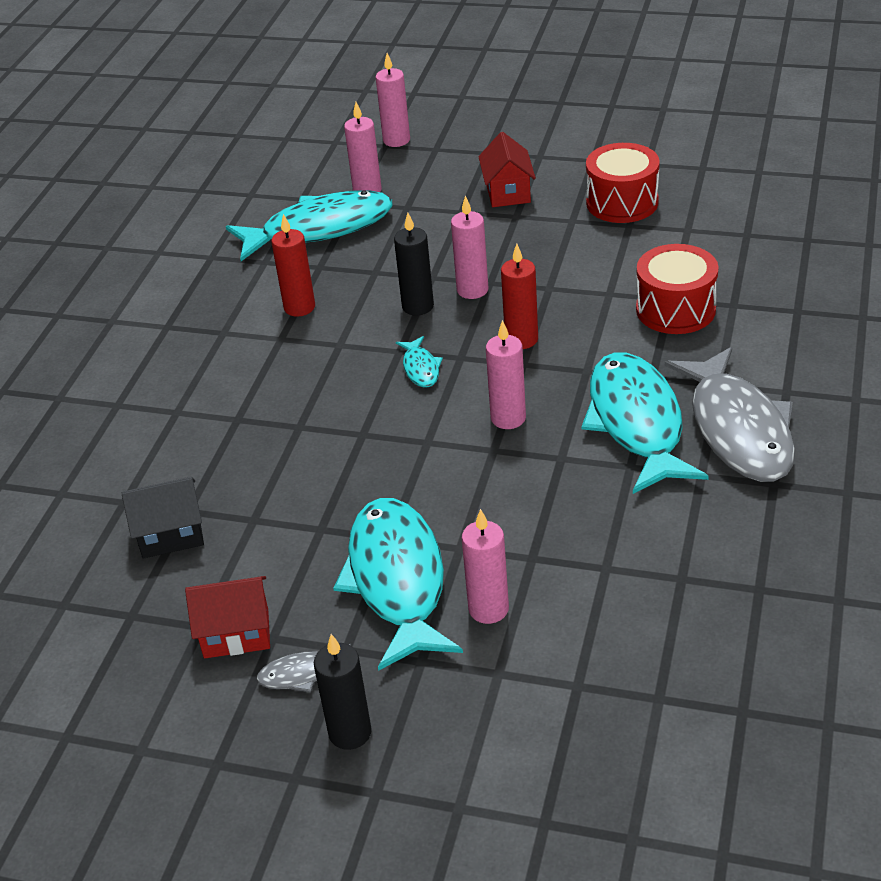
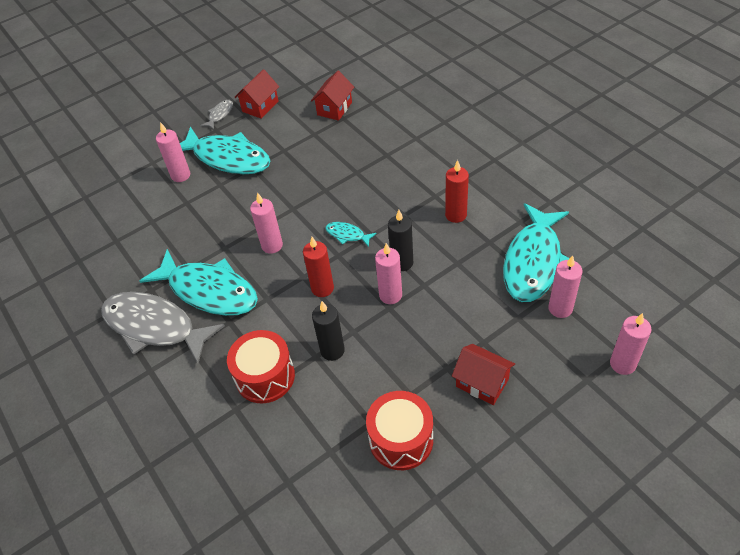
camera: 130 degrees right, 10 degrees up
(171, 535) = (334, 108): black house -> red house
(350, 732) = (181, 115): black candle -> black candle (332, 350)

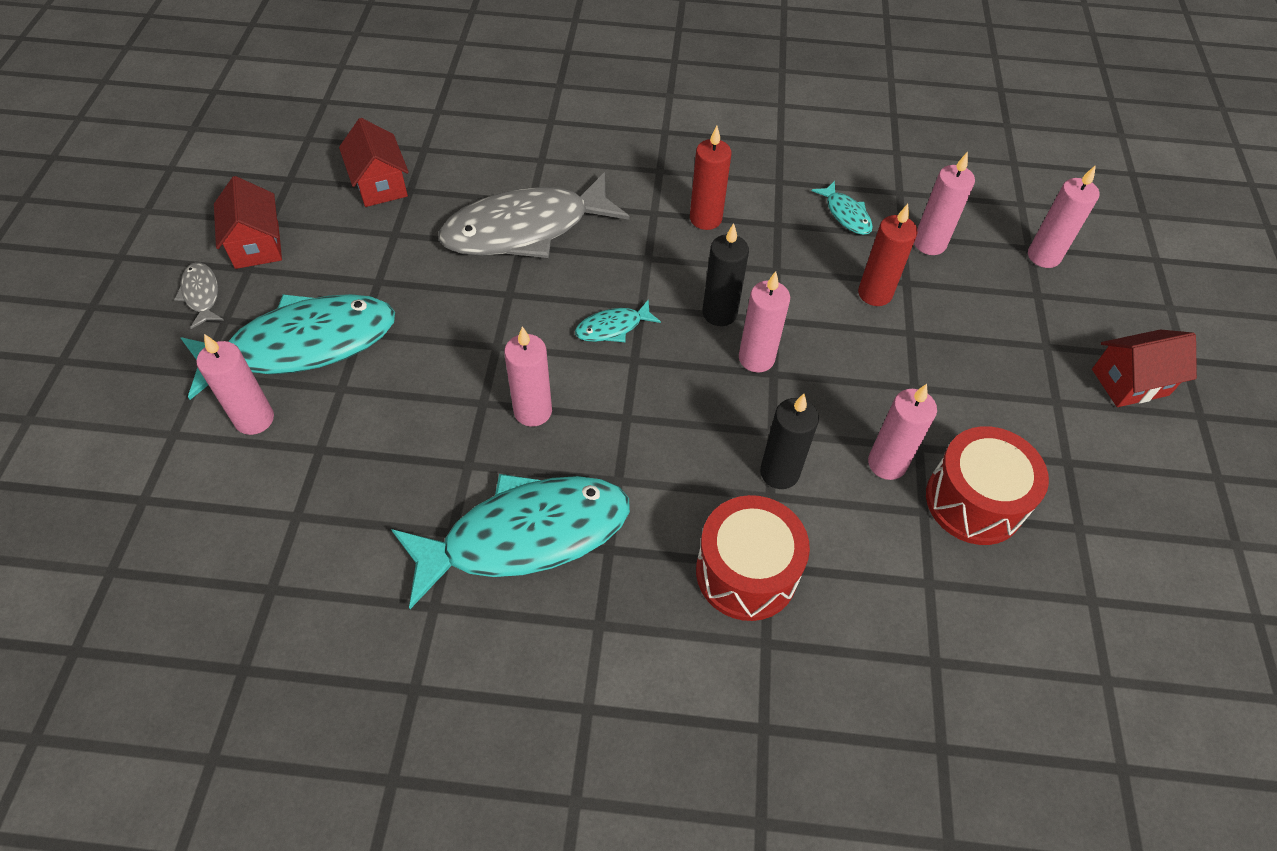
camera: 55 degrees left, 5 degrees up
(155, 327) = (512, 648): grey fish -> grey fish (525, 229)
(322, 288) = (670, 412): red candle -> red candle (875, 294)
(384, 388) = (887, 463): none -> pink candle
(482, 383) = (963, 374): red house -> red house (1130, 382)
(533, 261) = (846, 214): turquoise fish -> turquoise fish, size x0.43

